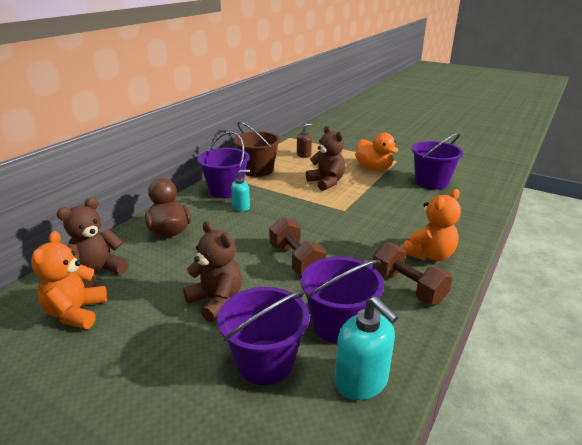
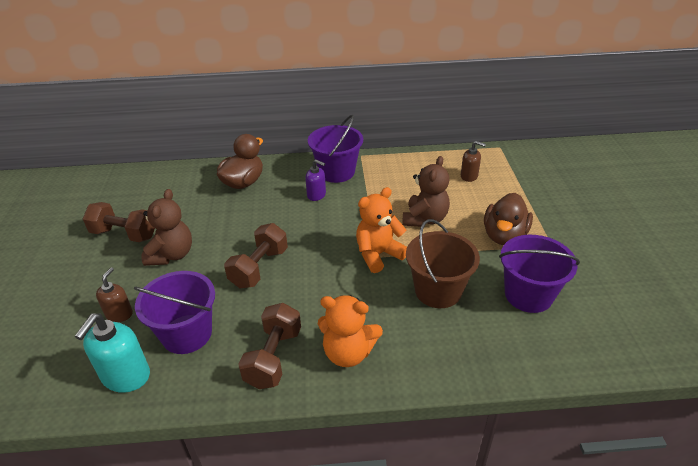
camera: 55 degrees right, 10 degrees up
(76, 312) = (119, 204): orange teddy bear -> orange teddy bear (378, 254)
(97, 272) = (166, 185): brown teddy bear -> none
(137, 323) = (124, 234): none -> brown dumbbell
(241, 207) = (316, 195): turquoise soap dispenser -> purple soap dispenser
(258, 170) = (397, 167): brown bucket -> brown bucket (438, 291)
(265, 362) = (119, 314): purple bucket -> brown soap dispenser
(374, 168) = (504, 236): orange duck -> brown duck

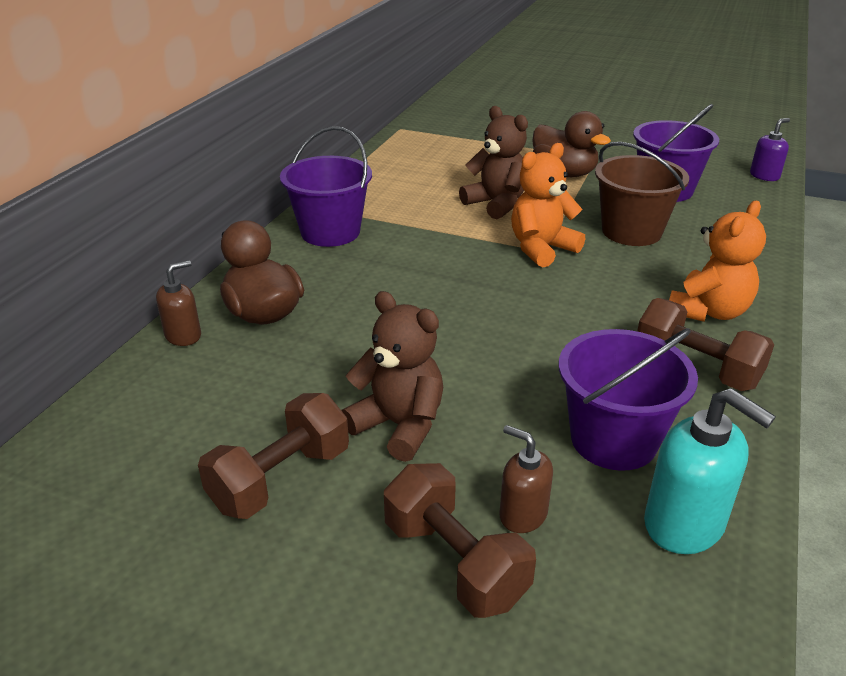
camera: 65 degrees left, 5 degrees down
(259, 268) = (502, 342): brown dumbbell -> brown dumbbell (455, 562)
(316, 195) = (370, 259): purple soap dispenser -> purple soap dispenser (764, 176)
(378, 254) = (541, 249): orange teddy bear -> orange teddy bear turned 60 degrees clockwise
(469, 176) = (438, 158): brown soap dispenser -> brown soap dispenser (183, 335)

